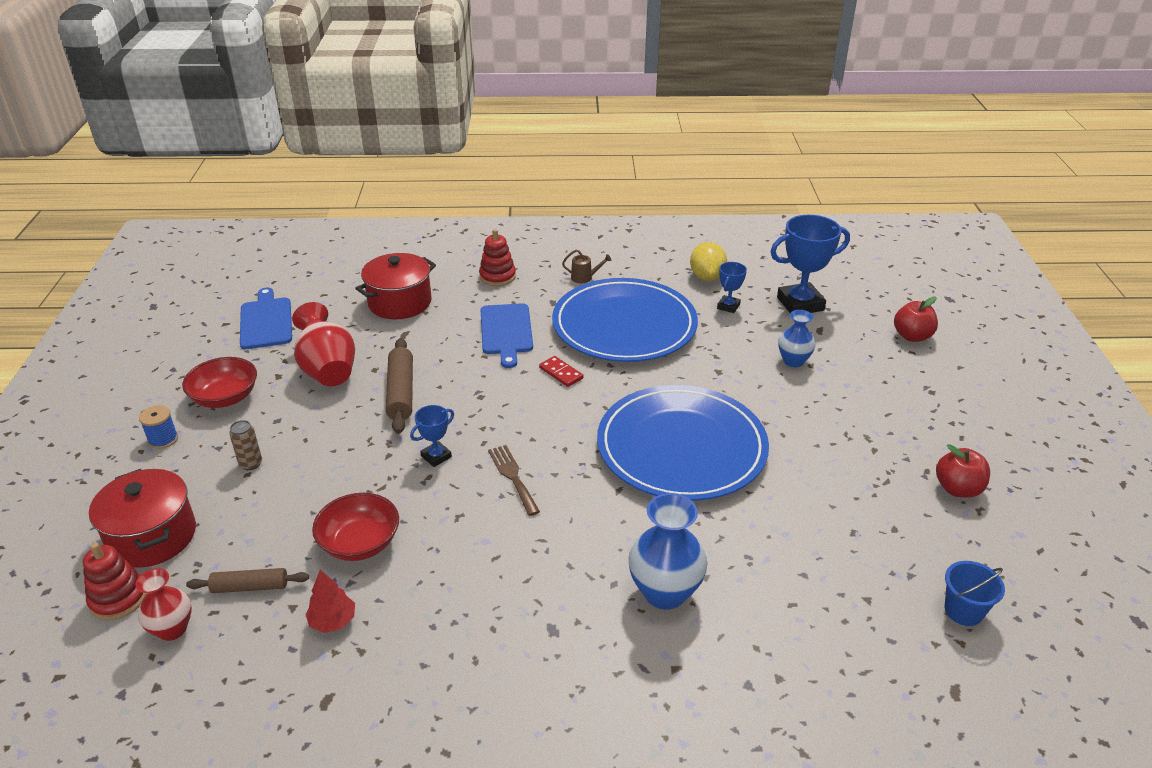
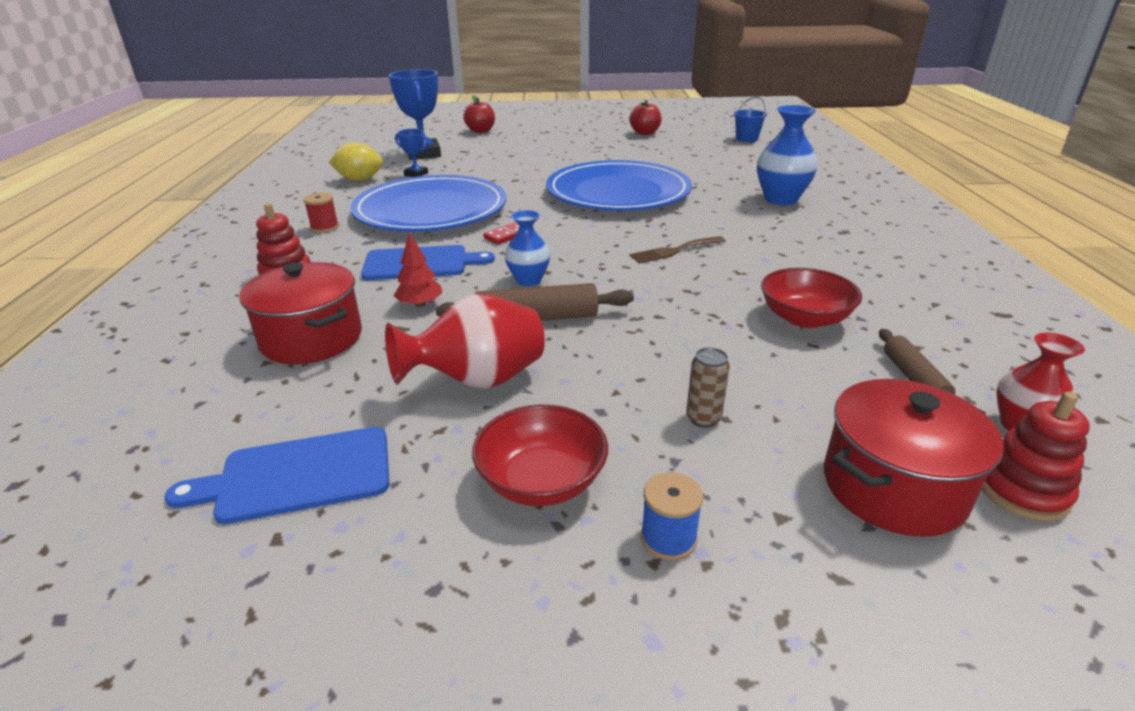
camera: 90 degrees left, 5 degrees down
(333, 621) = (915, 321): red tree -> red tree (420, 304)
(436, 456) = (654, 288): blue trophy -> none
(584, 277) = (324, 227): brown watering can -> red spool
(793, 361) = (505, 159): blue vase -> blue vase (528, 280)

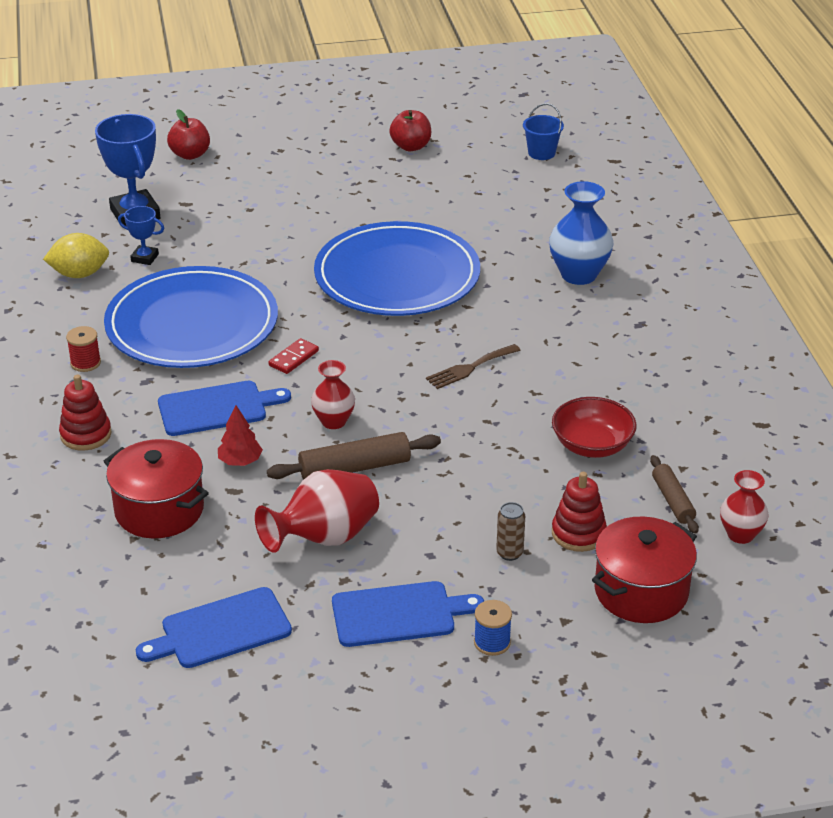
camera: 10 degrees left, 5 degrees up
(528, 280) = (333, 421): blue vase -> red vase
(541, 481) = (399, 614): red bowl -> blue cutting board
(1022, 490) = (725, 585): red stacking toy -> red stacking toy (578, 533)

